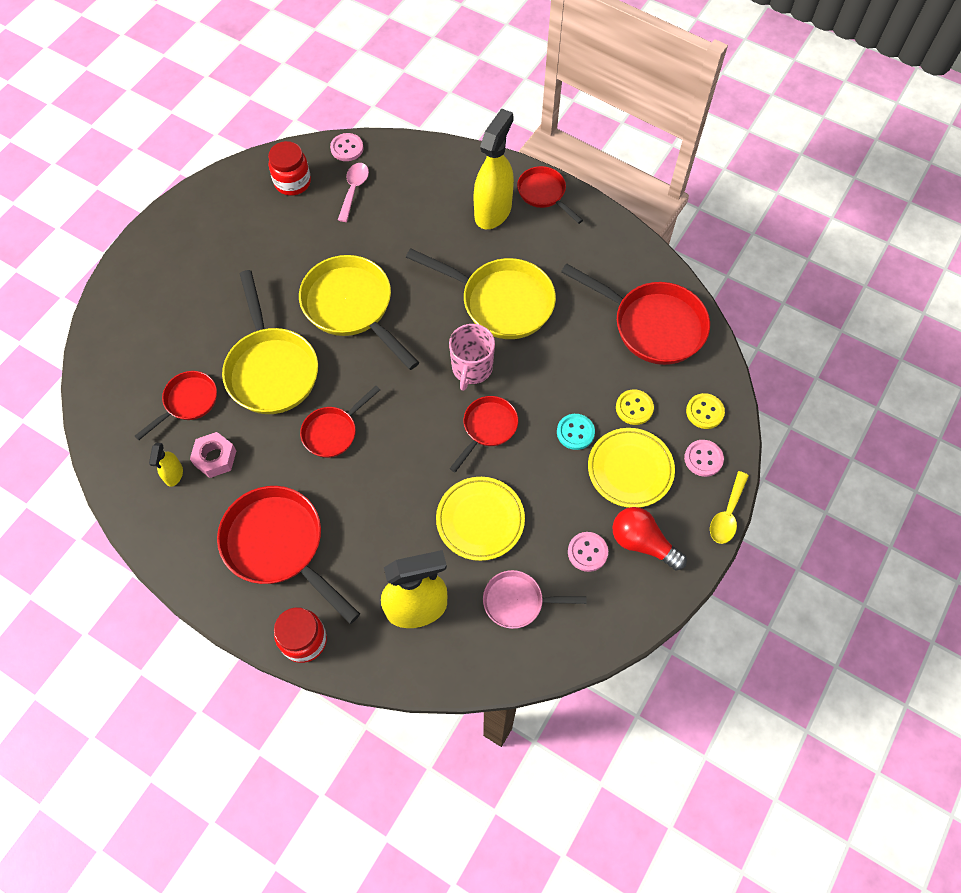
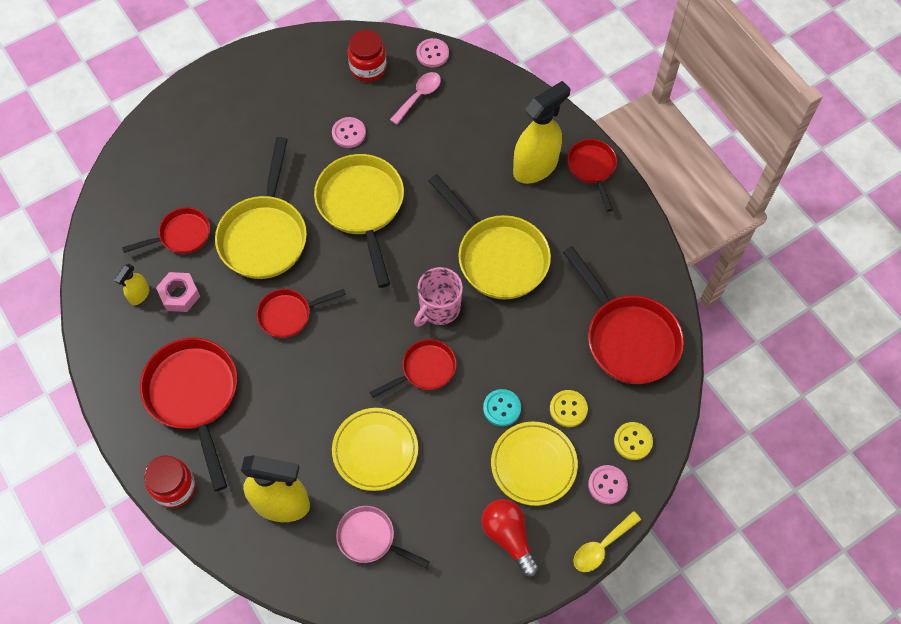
camera: 25 degrees right, 0 degrees up
(587, 552) = (455, 523): pink button -> pink button (349, 133)

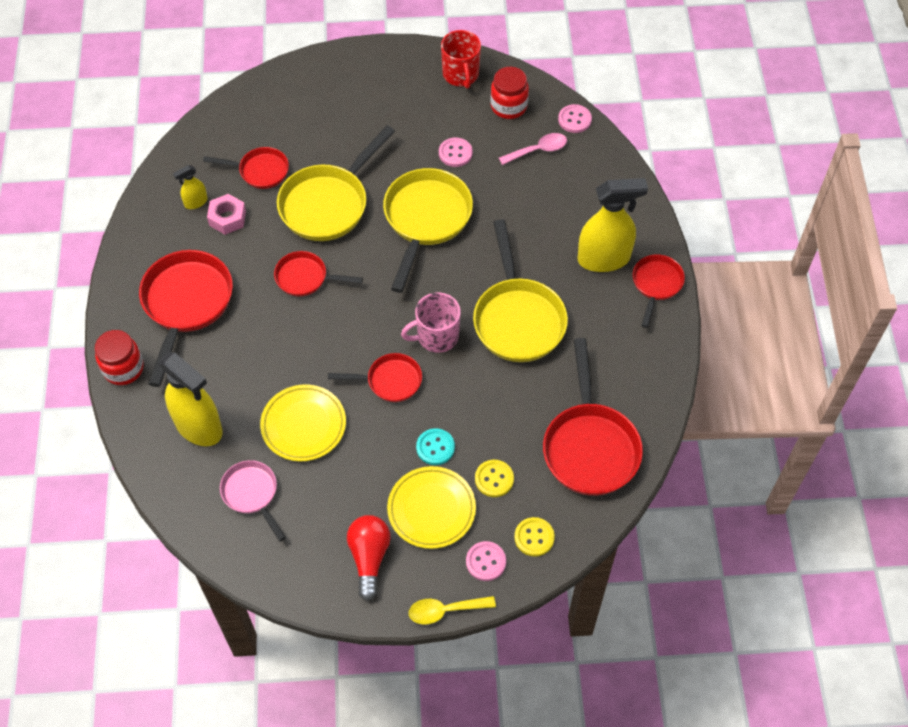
camera: 30 degrees right, 5 degrees down
(307, 58) = (461, 75): none -> red mug

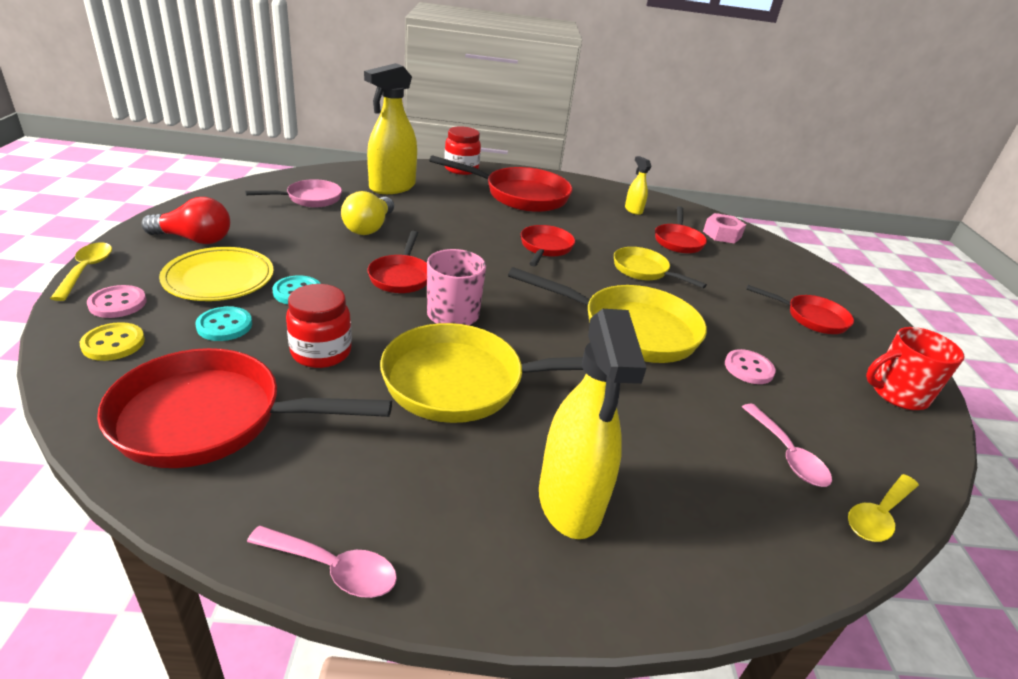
camera: 90 degrees right, 25 degrees down
(227, 218) = (617, 221): pink nut -> pink nut (722, 234)
(303, 425) = (369, 227): yellow plate -> yellow light bulb
(328, 203) = (644, 271): yellow pan -> yellow pan, size x0.56
(494, 479) = (224, 325): yellow button -> turquoise button
(508, 106) = (863, 434): red jar -> red jar (321, 352)
(574, 120) = (878, 515): pink button -> yellow spoon
(656, 285) = (505, 574): red pan -> red pan (811, 318)
(672, 356) = (332, 568): none -> pink spoon

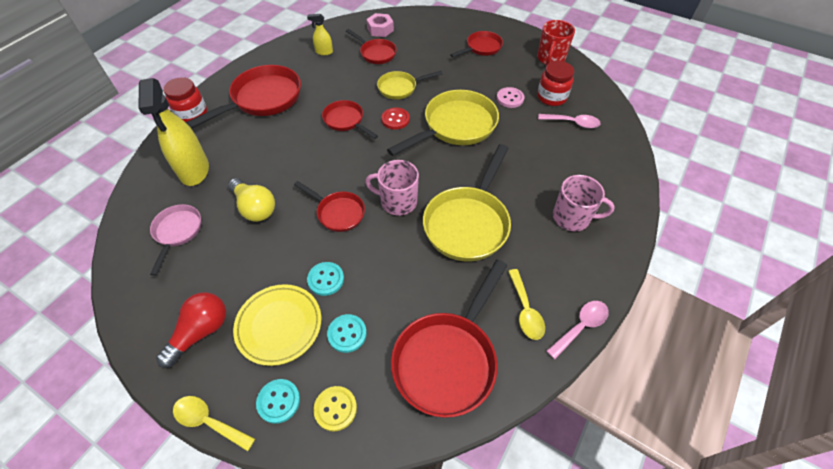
camera: 55 degrees left, 20 degrees up
(118, 303) = (278, 401): pink button -> turquoise button
(321, 352) = (406, 285): red jar -> red jar (551, 97)
(570, 502) = (572, 217): yellow spray bottle -> pink mug
(587, 280) = (395, 119): none -> red button
(878, 515) = (616, 117): yellow spoon -> yellow spoon (525, 310)

